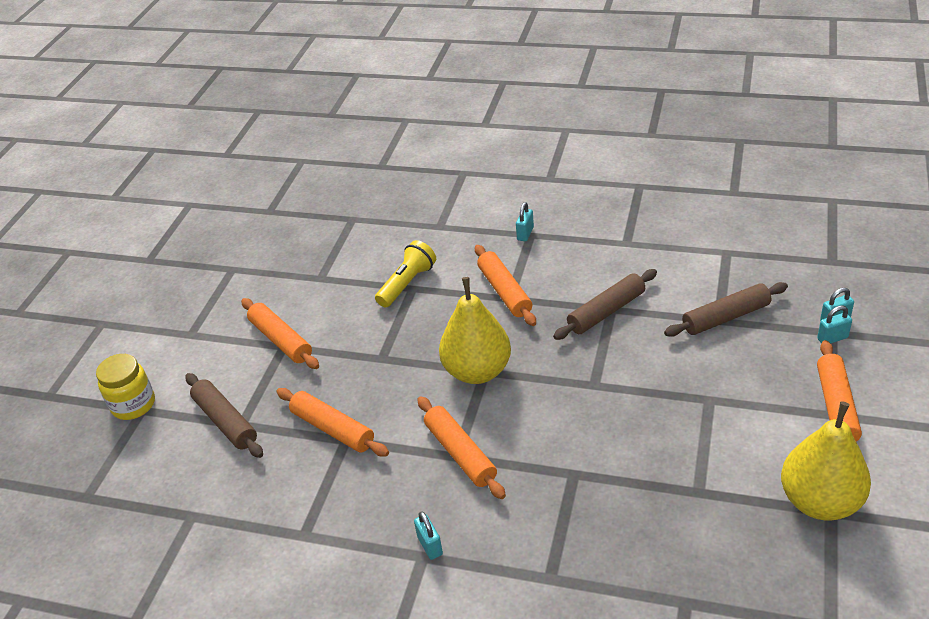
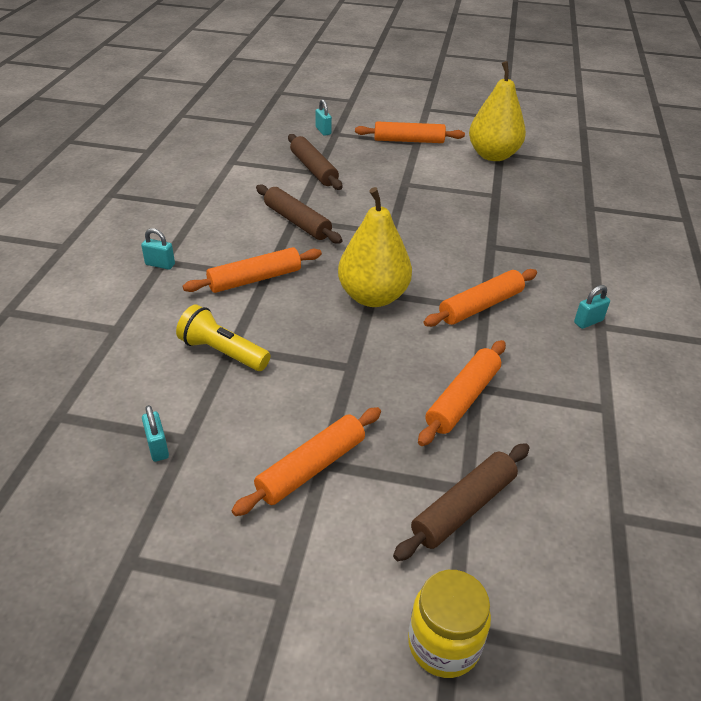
camera: 100 degrees left, 0 degrees up
(832, 338) = (342, 134): turquoise padlock -> turquoise padlock (157, 447)

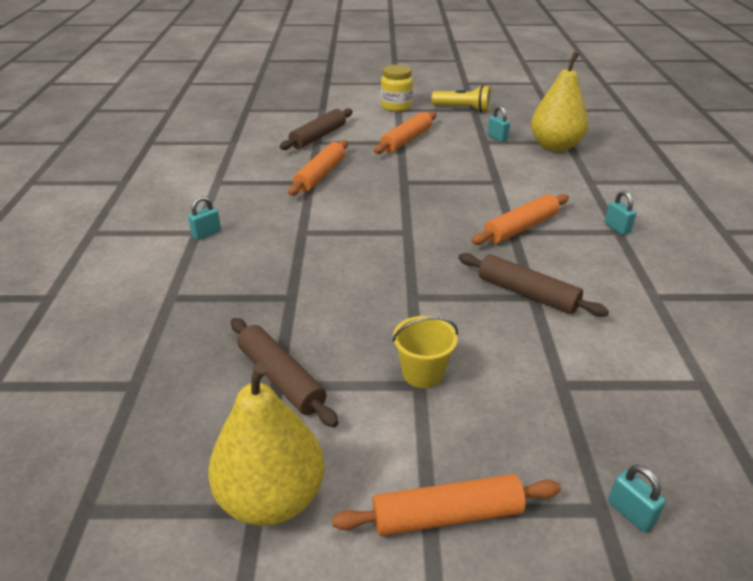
camera: 170 degrees right, 5 degrees down
(160, 264) = (617, 228): turquoise padlock -> turquoise padlock turned 60 degrees clockwise
(222, 352) = (501, 178): yellow flashlight -> yellow flashlight (463, 109)
(313, 169) = (571, 391): brown rolling pin -> brown rolling pin (281, 379)
(373, 296) = (406, 228): yellow pear -> yellow pear (555, 146)
(400, 188) = (423, 373): none -> yellow bucket
(443, 644) = (326, 106): yellow jar -> yellow jar (396, 106)
(481, 306) = (305, 233): orange rolling pin -> none

